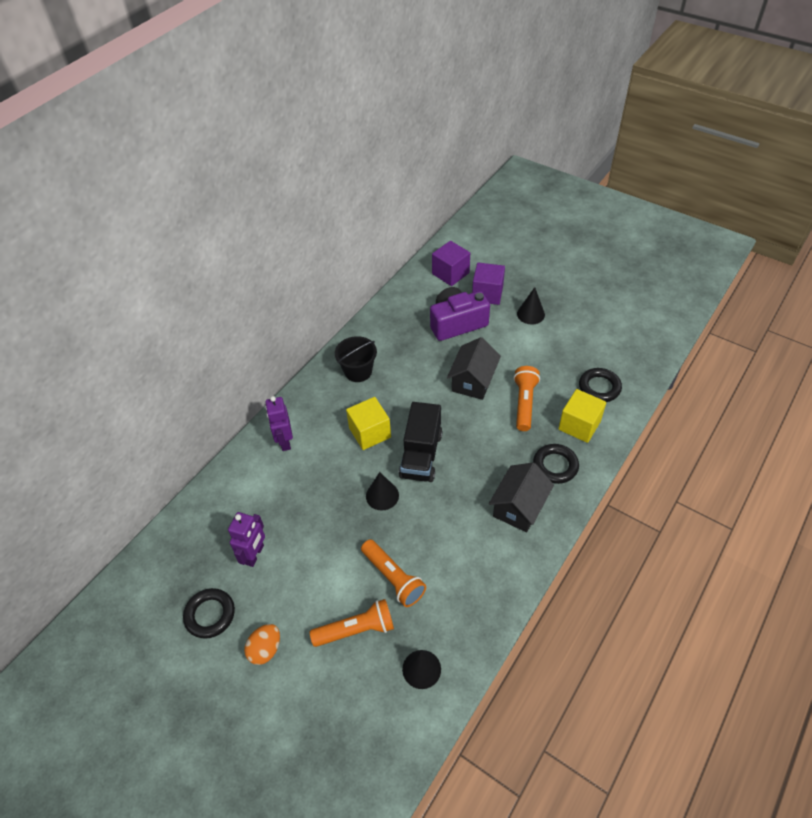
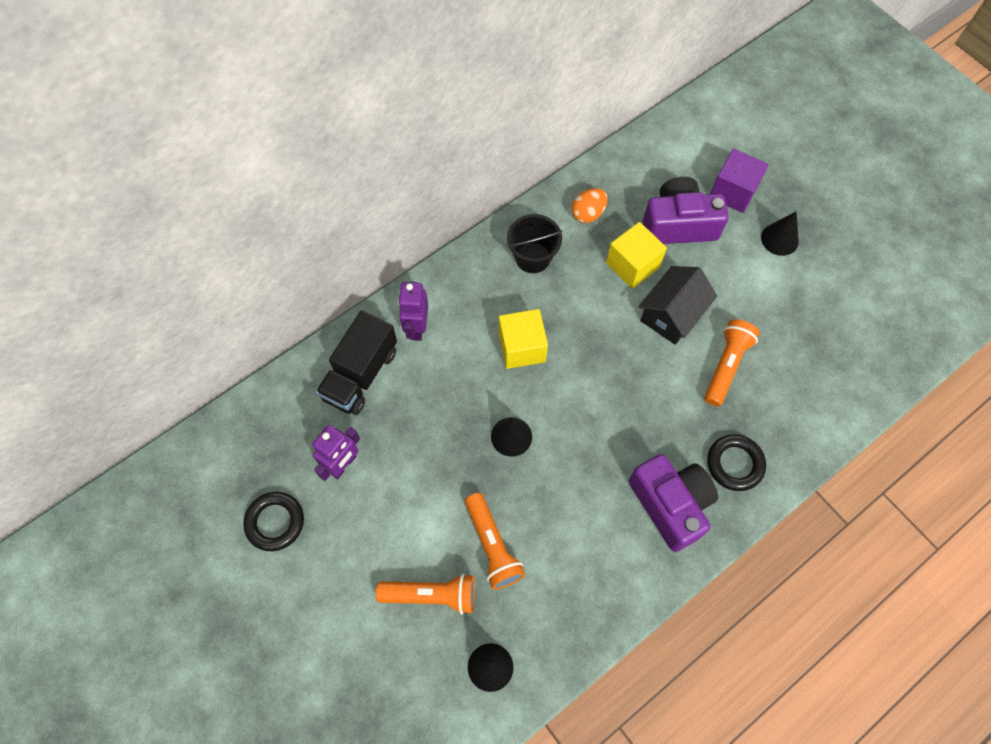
camera: 15 degrees right, 15 degrees up
(265, 649) = (324, 584): orange egg -> orange egg (588, 213)
(421, 455) = (574, 397): black truck -> black truck (360, 374)
(450, 273) = (695, 147): purple cube -> none
(519, 507) = (670, 504): black house -> purple camera
(579, 425) = (785, 418): yellow cube -> yellow cube (632, 265)
(599, 387) = (831, 373): black ring -> none

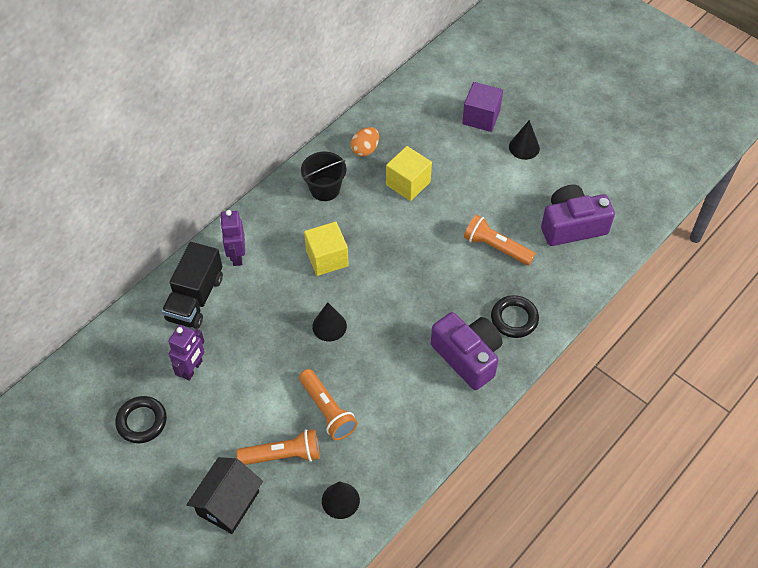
camera: 10 degrees left, 10 degrees down
(672, 314) = (446, 216): black house -> black house (228, 503)
(678, 224) = (441, 148): purple camera -> purple camera (572, 226)
(726, 366) = (496, 247): orange flashlight -> orange flashlight turned 75 degrees counterclockwise

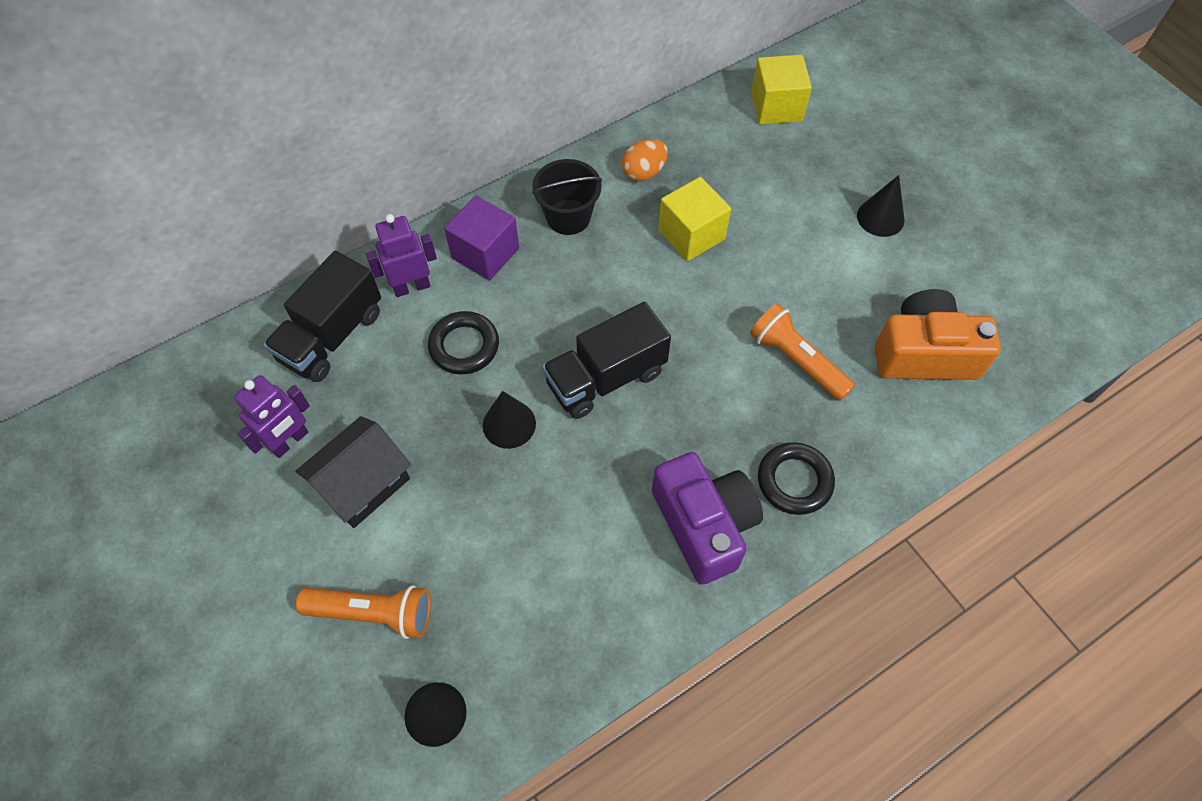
camera: 15 degrees right, 5 degrees up
(142, 421) = (190, 504): black ring -> black ring (464, 346)
(228, 503) = (266, 670): black house -> black house (363, 484)
(237, 256) = (411, 287): purple robot -> purple robot turned 60 degrees clockwise
(327, 258) = (539, 319): yellow cube -> yellow cube (776, 107)
(327, 410) = (463, 557): orange flashlight -> none
(381, 284) = (606, 378): none -> black truck
(481, 117) = (827, 160): purple cube -> purple cube (485, 253)
(572, 226) = (924, 353): purple camera -> orange camera

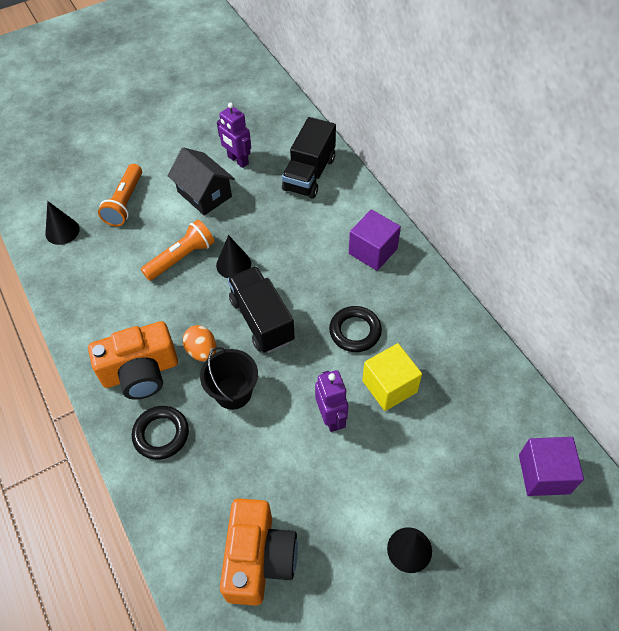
camera: 95 degrees right, 5 degrees down
(332, 336) = (309, 174): black truck -> black truck turned 105 degrees counterclockwise
(411, 287) = (345, 211): purple robot -> purple robot (331, 417)
(464, 346) = (295, 240): black ring -> black ring (355, 331)
(568, 217) = (406, 302): black bucket -> black bucket (233, 392)
(644, 172) = (454, 356): orange egg -> orange egg (202, 351)
(704, 525) = (140, 372): purple camera -> orange camera
(776, 107) = (544, 474): yellow cube -> purple cube
(796, 360) = (262, 451): orange flashlight -> orange flashlight (181, 258)

